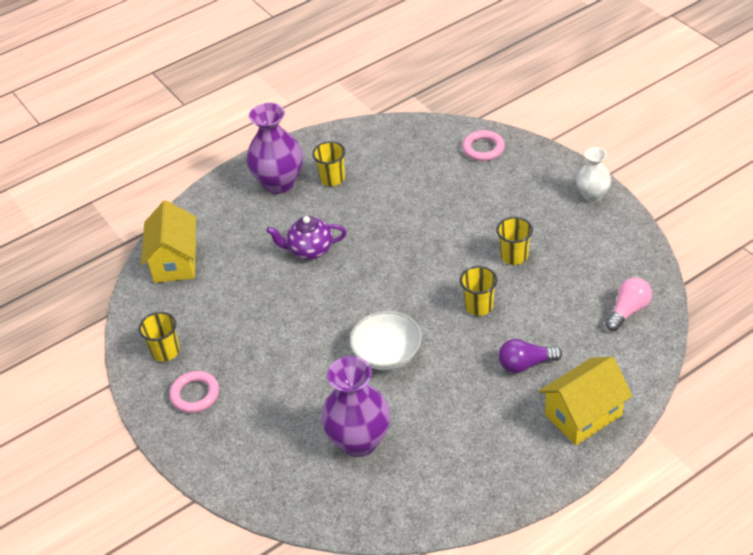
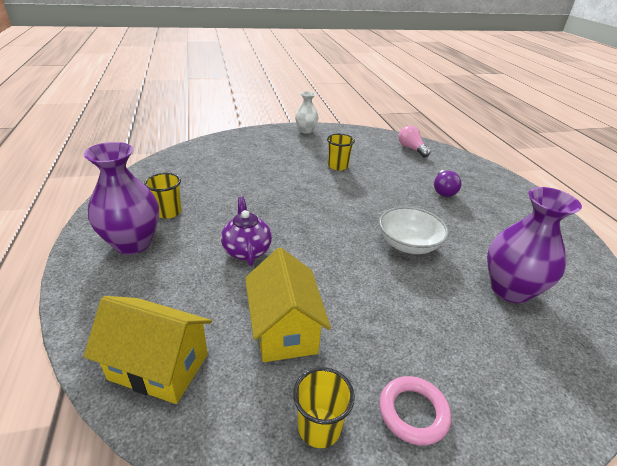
camera: 75 degrees left, 10 degrees down
(310, 250) = (247, 250): purple teapot -> purple teapot turned 150 degrees clockwise
(479, 306) = (377, 191): yellow cup -> none
(483, 148) = (222, 146): pink ring -> none
(583, 415) = (495, 185): yellow house -> yellow house (284, 329)

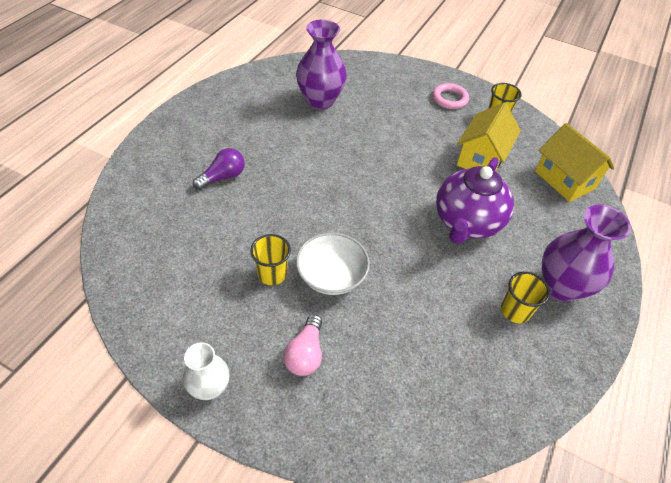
camera: 140 degrees left, 15 degrees up
(247, 250) = (466, 222): purple teapot -> purple teapot, size x1.61
(408, 244) = (337, 156): white bowl -> white bowl (331, 276)
(411, 149) = (141, 247): pink light bulb -> pink light bulb (305, 354)

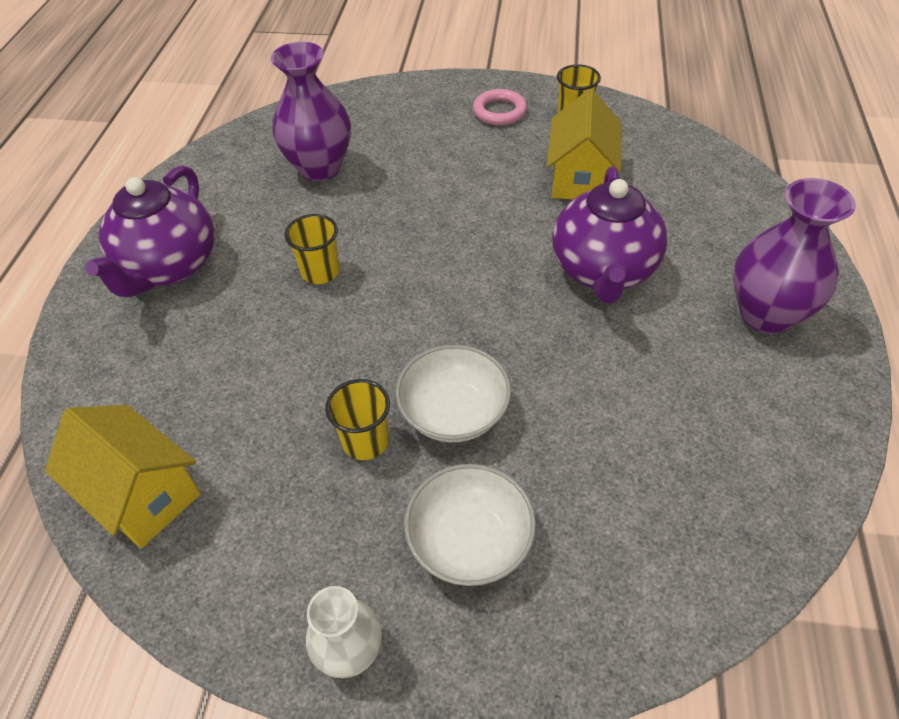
camera: 15 degrees left, 0 degrees up
(207, 133) = (169, 267): none -> purple teapot
(223, 177) = (224, 324): purple light bulb -> none
(305, 354) = (470, 541): pink light bulb -> white bowl
(515, 311) = (724, 368): yellow cup -> yellow cup (320, 272)
(564, 180) = (699, 172): yellow house -> yellow house (142, 494)

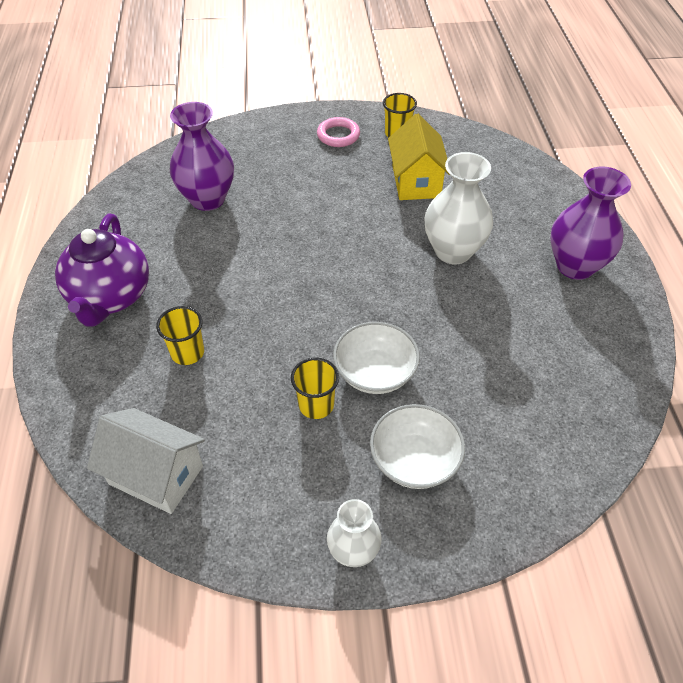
camera: 15 degrees left, 0 degrees up
(142, 494) = (156, 475): yellow house -> white house
(320, 272) = (237, 283): yellow cup -> yellow cup (187, 352)
(603, 271) = (453, 251): purple teapot -> white vase

